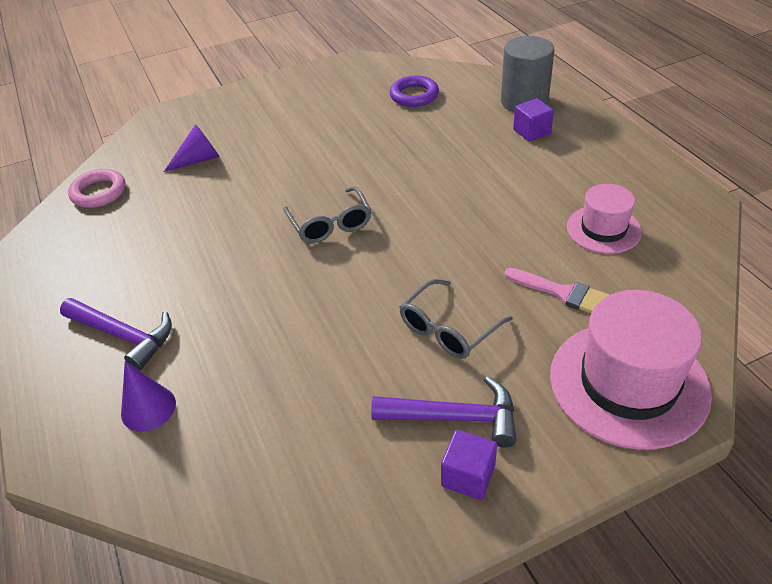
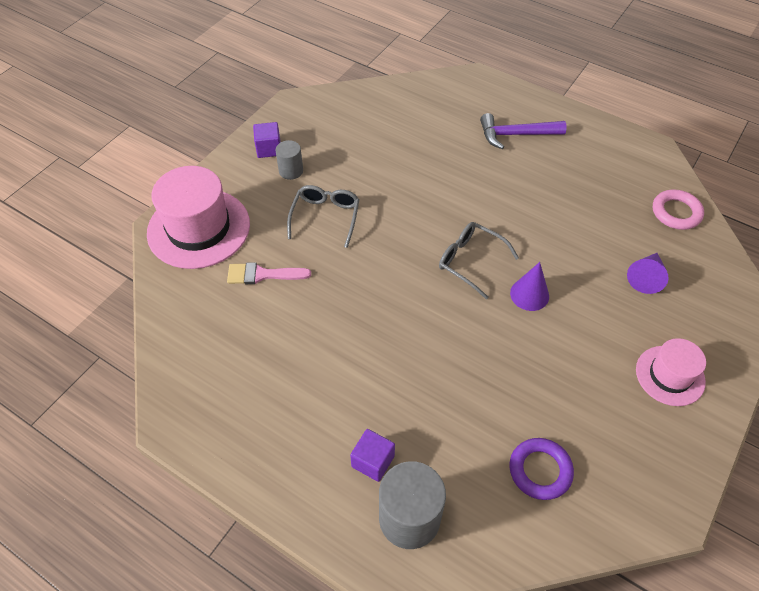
camera: 145 degrees right, 10 degrees up
(148, 408) = (456, 111): purple cone -> purple cone (529, 294)
(455, 417) = (291, 171): purple hammer -> grey cylinder
(603, 229) = (252, 350): pink hat -> pink hat (670, 375)

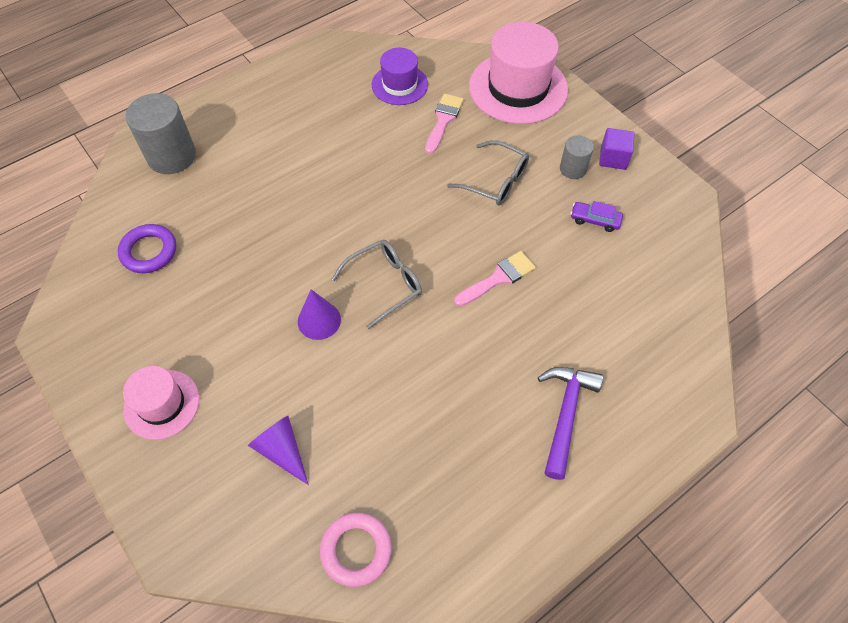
camera: 110 degrees right, 5 degrees up
(221, 327) = (399, 85): none -> purple hat
(341, 148) = (595, 220): none -> purple car
(373, 461) = (227, 147): purple cube -> none
(426, 192) = (498, 278): none -> pink brush

